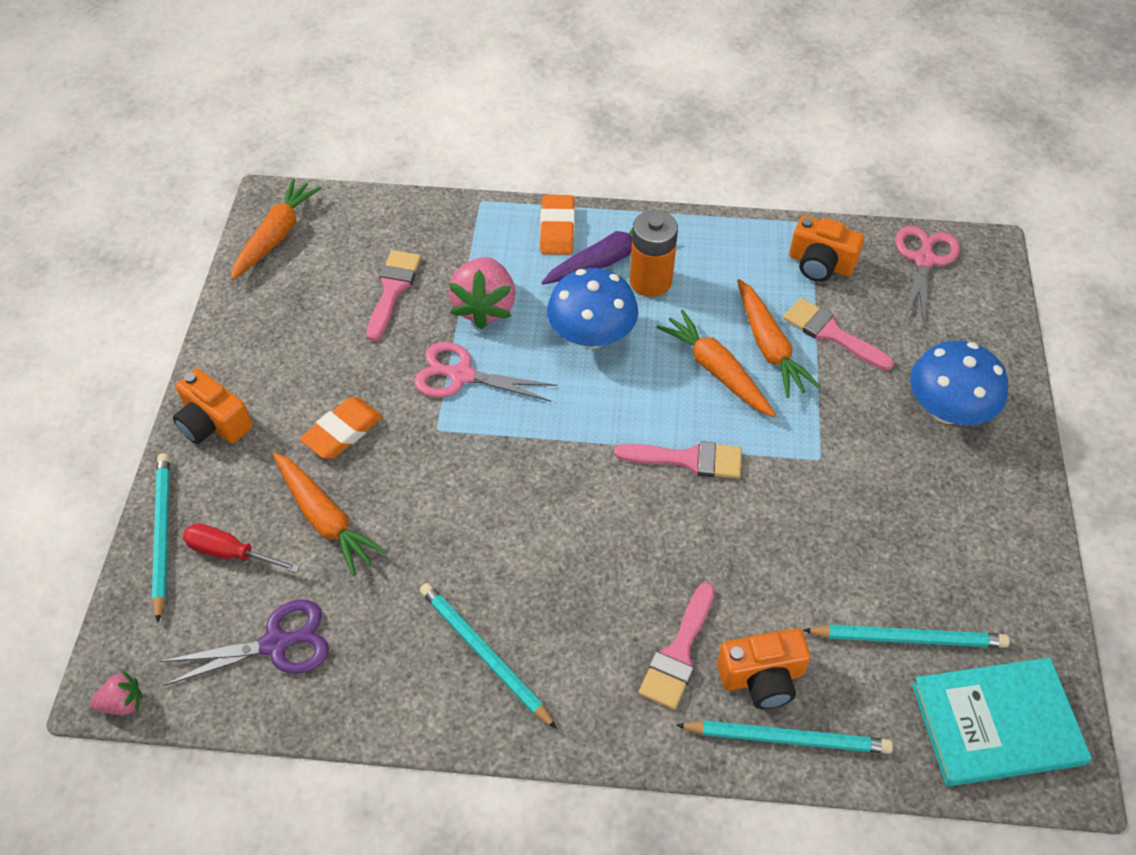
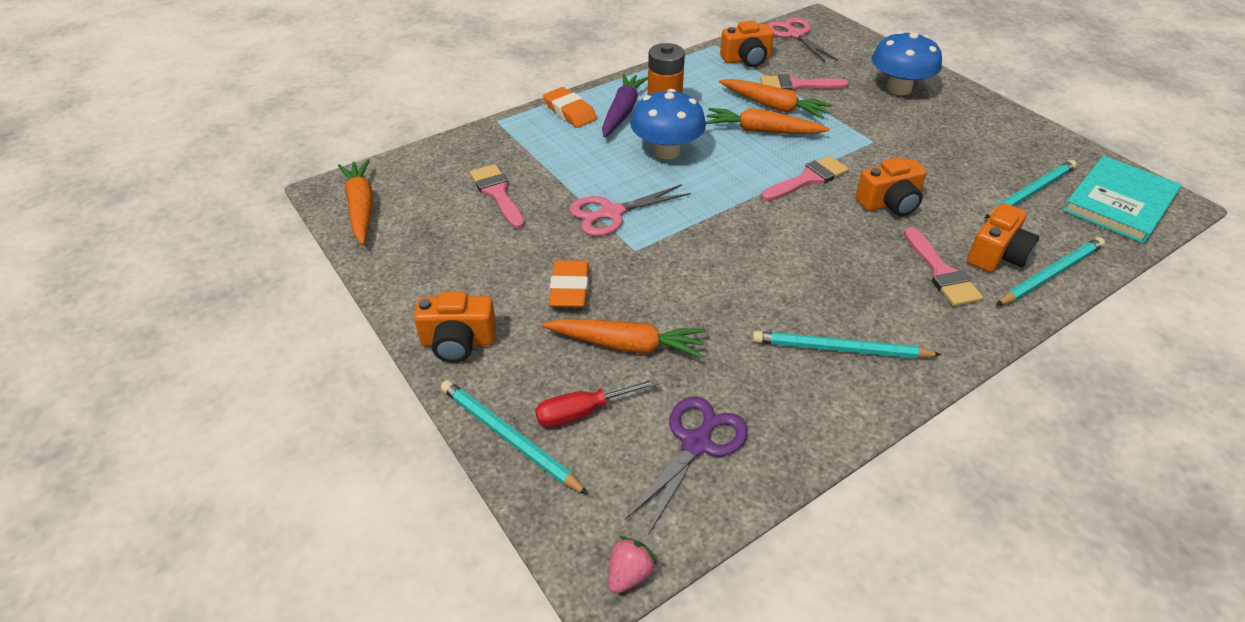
camera: 40 degrees left, 10 degrees down
(484, 307) = (577, 171): pink strawberry -> none
(733, 543) = (889, 203): none -> orange camera

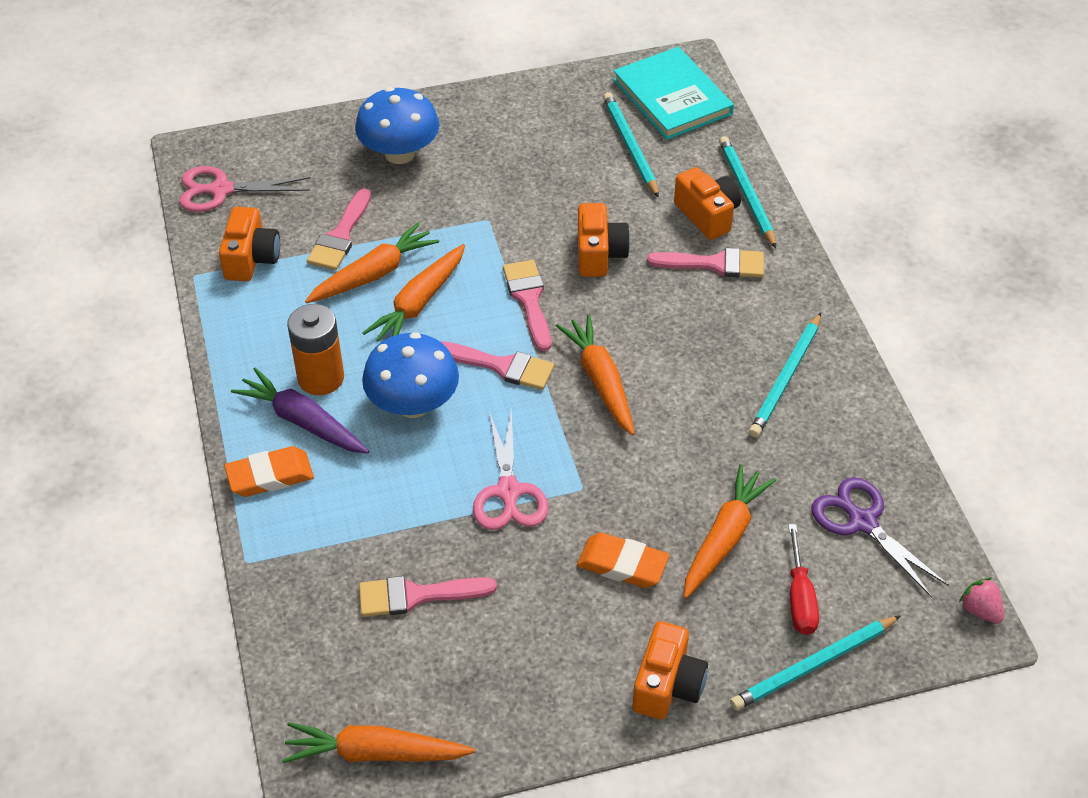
camera: 70 degrees left, 5 degrees up
(731, 181) = (501, 366): none -> pink brush
(752, 234) = (600, 381): none -> orange carrot

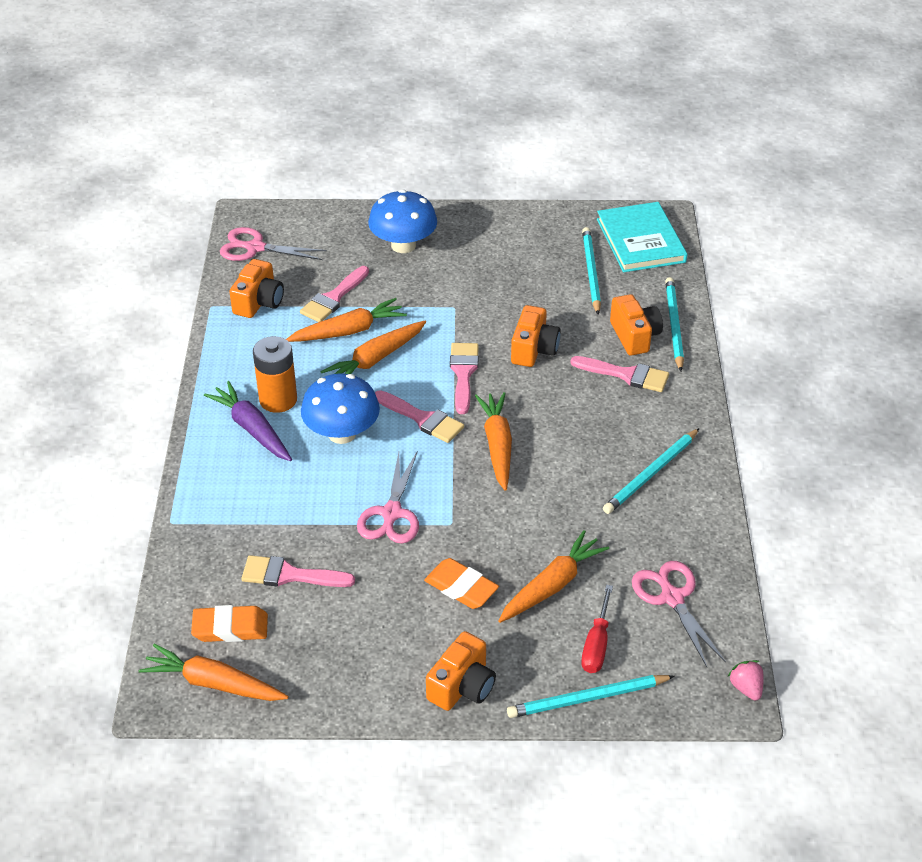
camera: 15 degrees right, 5 degrees down
(270, 476) = (212, 463): orange eraser -> orange eraser (230, 628)
(862, 522) = (672, 598): purple scissors -> pink scissors

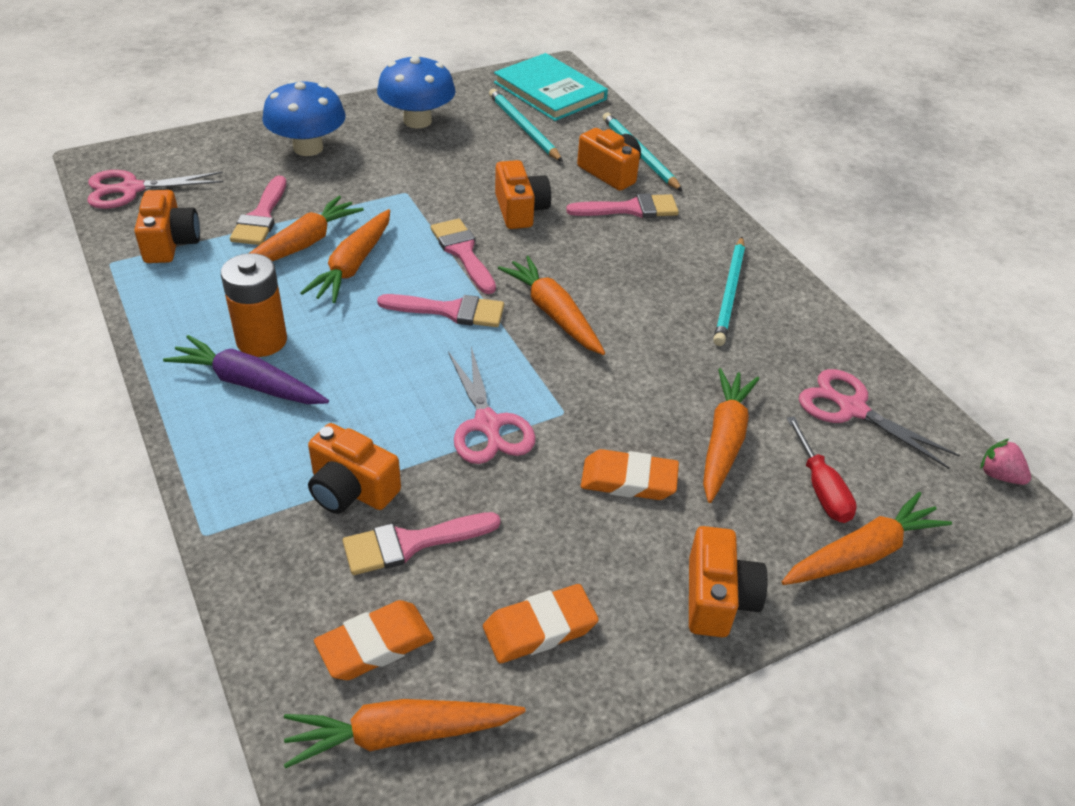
camera: 30 degrees left, 0 degrees up
(274, 526) = (351, 489): none -> orange camera
(334, 658) = (540, 628): none -> orange eraser
(342, 433) = (366, 354): blue mushroom -> blue mushroom (417, 121)
(588, 698) = (862, 553): turquoise pencil -> orange carrot

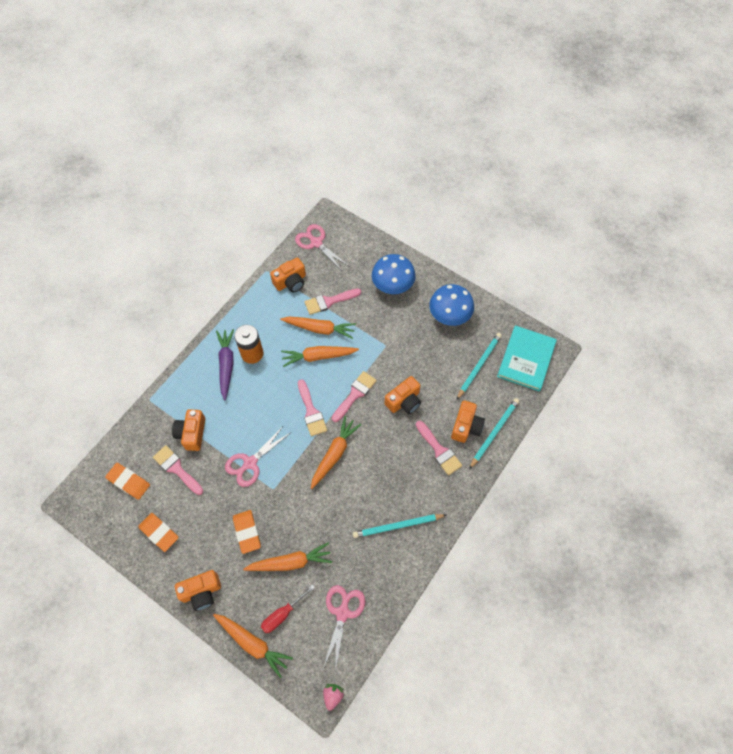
camera: 65 degrees right, 20 degrees up
(400, 734) = (99, 509): orange carrot -> none

